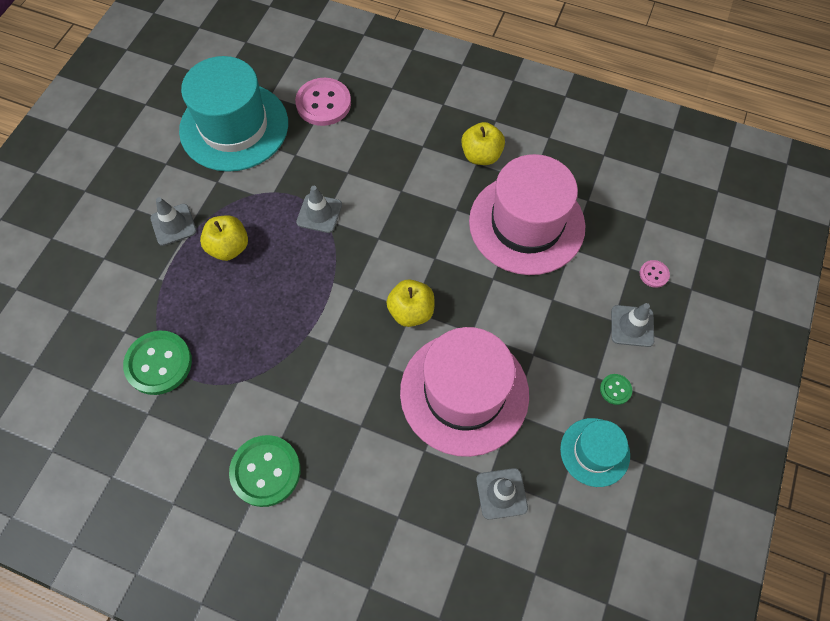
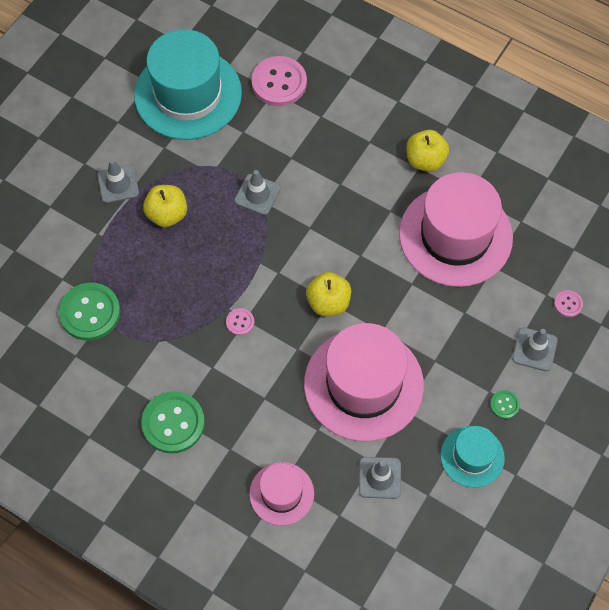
camera: 10 degrees right, 0 degrees up
(322, 347) = (240, 322): none -> pink button
(398, 531) = (281, 493): none -> pink hat

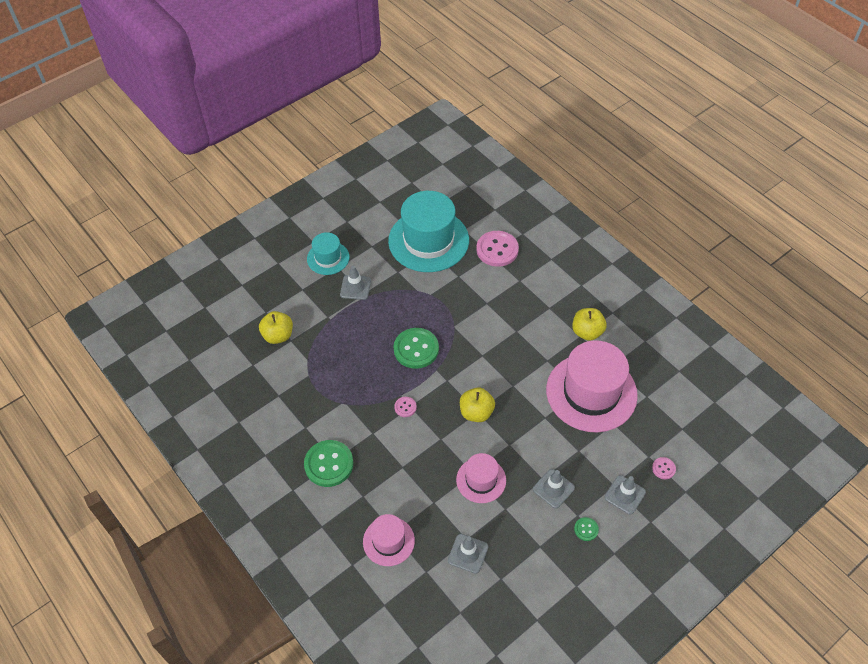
camera: 20 degrees right, 10 degrees down
(90, 312) = (301, 369): green button -> green button (416, 349)
(167, 214) = (382, 317): yellow apple -> yellow apple (278, 335)
(257, 194) = (452, 322): grey traffic cone -> grey traffic cone (553, 488)
(363, 384) = (481, 480): pink hat -> pink hat, size x0.52
(472, 456) = (546, 561): turquoise hat -> turquoise hat (328, 258)

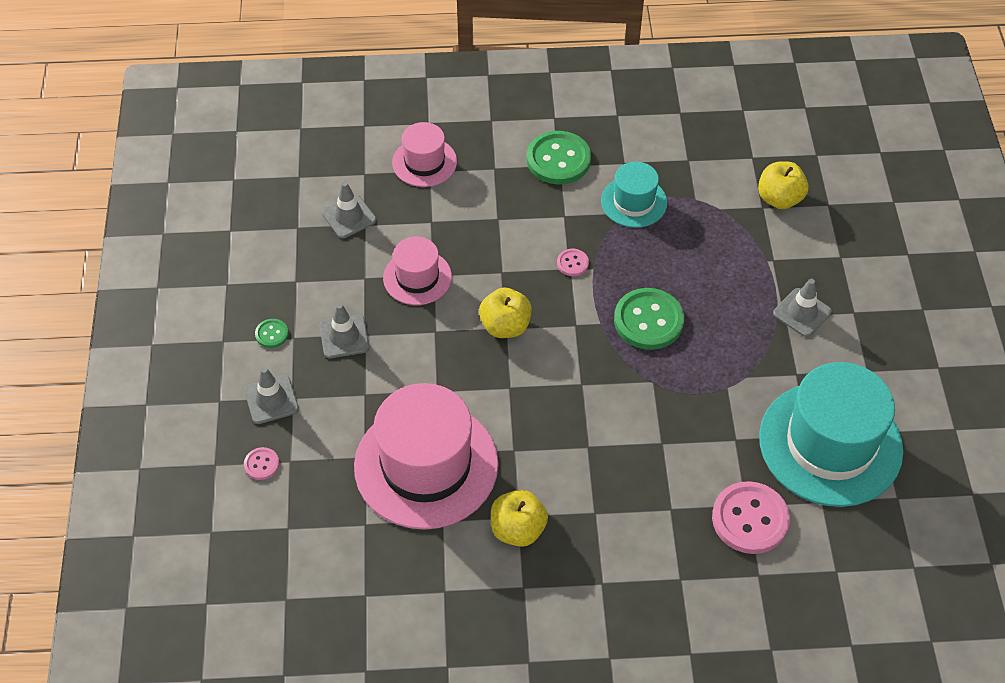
camera: 125 degrees right, 0 degrees up
(328, 258) = (878, 310): turquoise hat -> turquoise hat (634, 202)

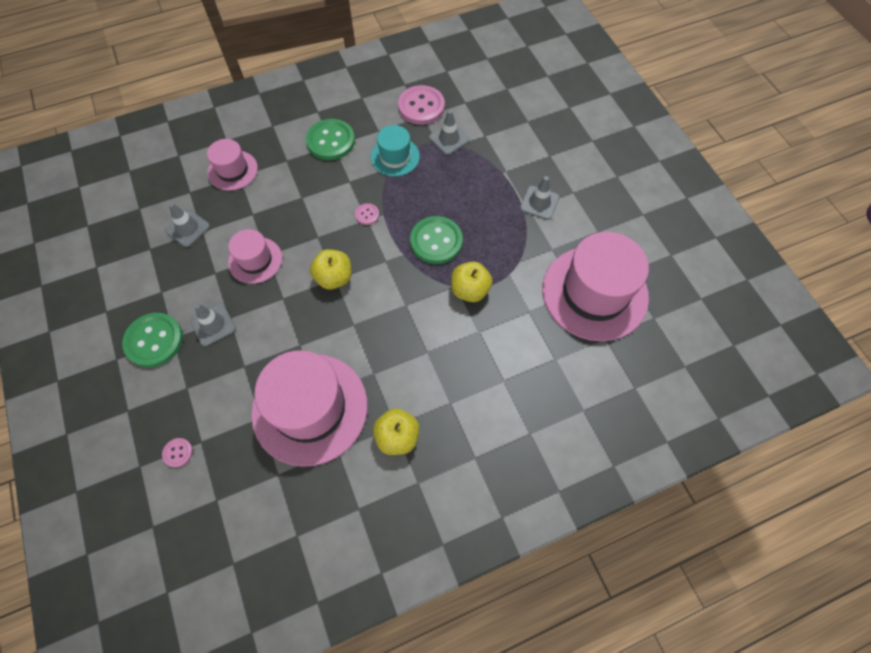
camera: 20 degrees left, 10 degrees up
(271, 400) = (170, 395): grey traffic cone -> grey traffic cone (449, 139)
(272, 334) = (154, 341): green button -> green button, size x2.13
(750, 519) = (561, 369): pink button -> pink button (421, 106)
(779, 199) = (494, 126): yellow apple -> yellow apple (470, 290)
(830, 444) = (594, 293): turquoise hat -> pink hat

